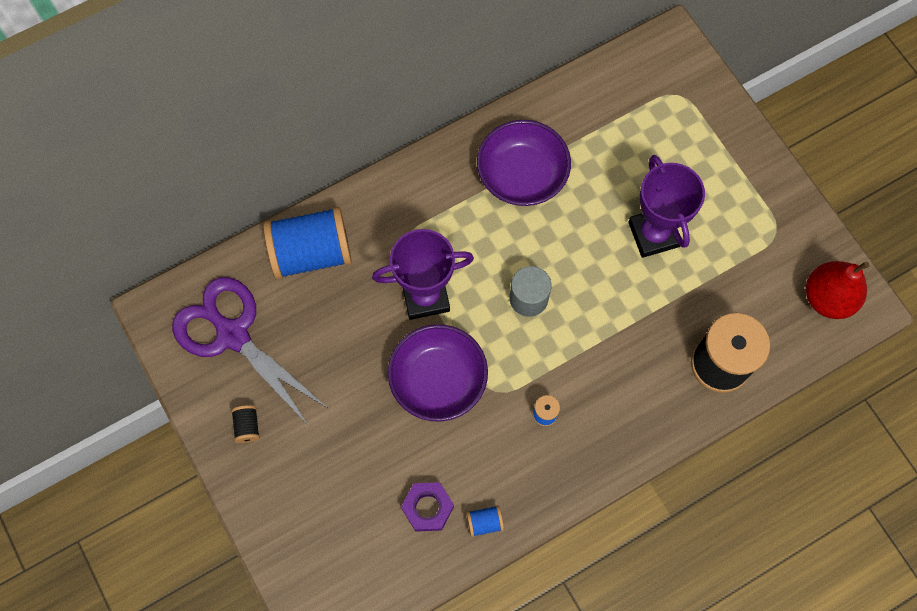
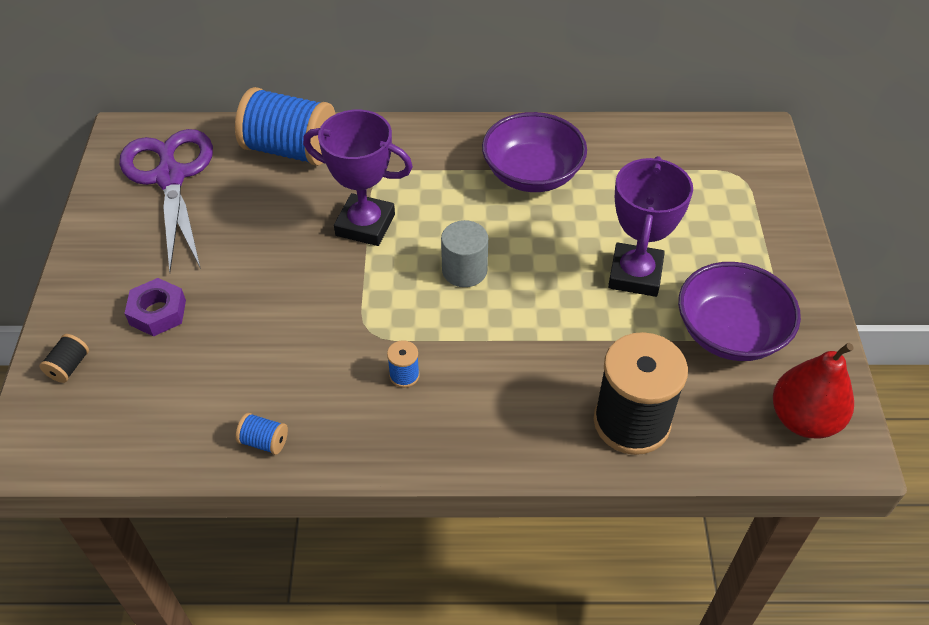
camera: 30 degrees right, 20 degrees down
(247, 426) = (118, 249): black spool -> black spool (69, 366)
(427, 508) = (219, 398): purple nut -> purple nut (158, 312)
(438, 380) = (321, 296): purple bowl -> purple bowl (730, 332)

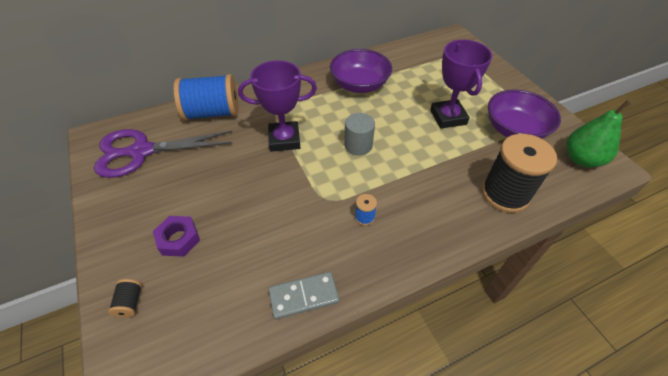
camera: 25 degrees left, 0 degrees up
(170, 177) = (141, 152): purple scissors -> purple scissors turned 60 degrees counterclockwise
(264, 441) = (303, 296): blue spool -> grey domino
(803, 419) = (581, 159): red pear -> green pear

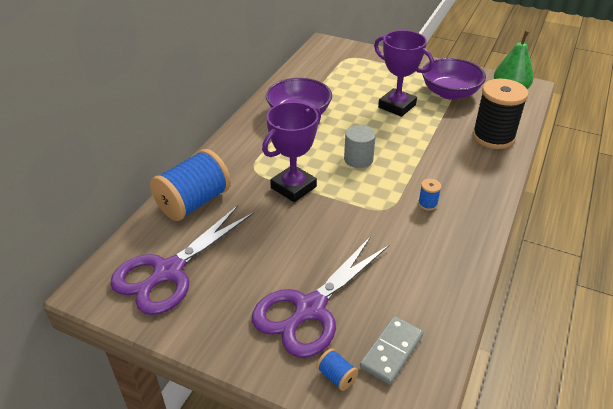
camera: 40 degrees left, 10 degrees down
(130, 303) = (336, 376): black spool -> blue spool
(178, 239) = (310, 309): purple nut -> purple scissors
(303, 296) = (455, 278): grey domino -> grey domino (391, 351)

